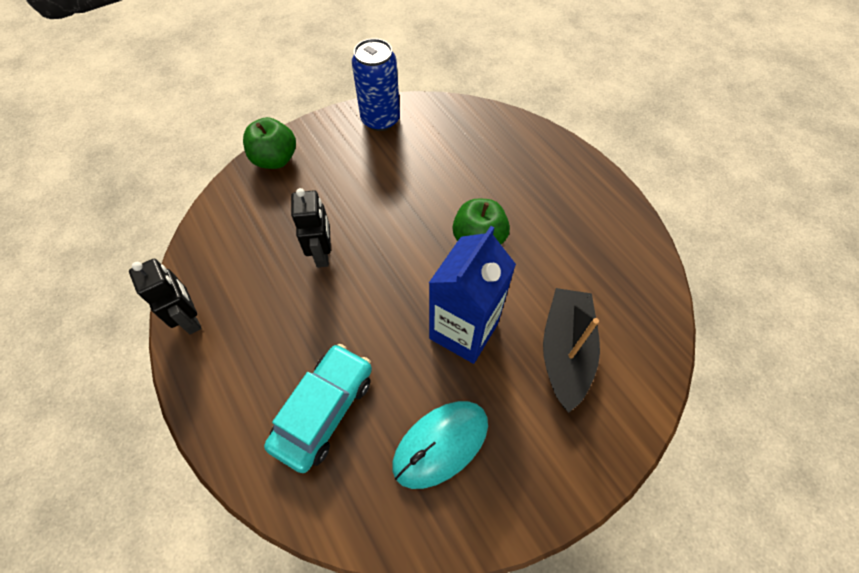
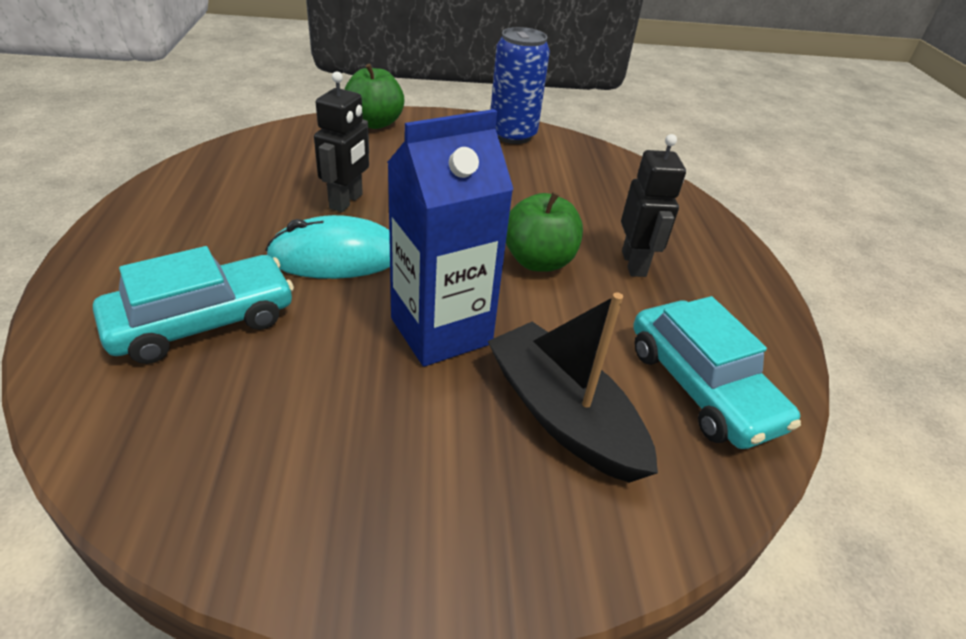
camera: 25 degrees right, 20 degrees down
(191, 318) = (164, 192): black robot -> black robot (634, 264)
(441, 444) = (300, 425): turquoise mouse -> turquoise mouse (336, 256)
(565, 351) = (562, 415): black boat -> black boat turned 75 degrees counterclockwise
(619, 288) = (701, 387): none -> turquoise car

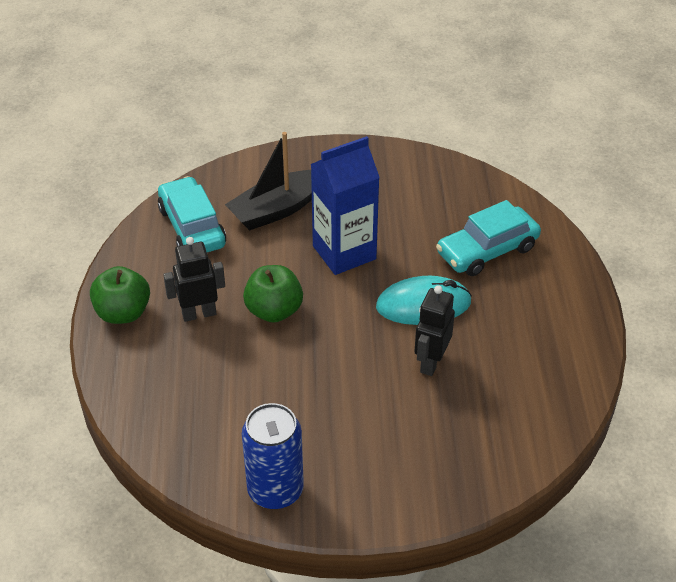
camera: 175 degrees left, 5 degrees up
(374, 123) = (433, 494): green apple -> green apple (123, 313)
(562, 415) = (277, 209): black boat -> black boat turned 90 degrees clockwise
(634, 264) = (199, 313): black robot -> black robot turned 75 degrees clockwise

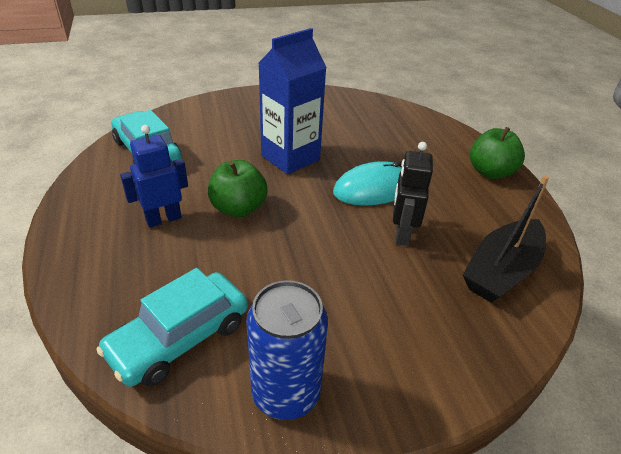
camera: 15 degrees left, 5 degrees down
(123, 313) = (82, 227): green apple -> green apple (490, 172)
(199, 313) = (163, 219): black robot -> blue robot
(277, 209) = (223, 133): black boat -> black boat (501, 270)
(487, 250) = (408, 145): turquoise car -> turquoise car (180, 338)

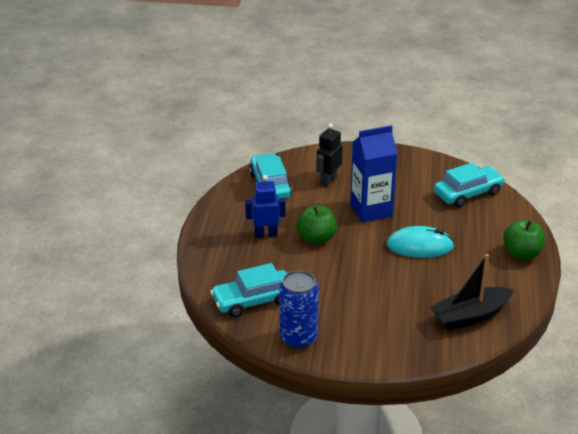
camera: 25 degrees right, 5 degrees down
(385, 119) = (468, 193): none -> turquoise car
(401, 234) = (418, 279): black robot -> black robot (328, 181)

